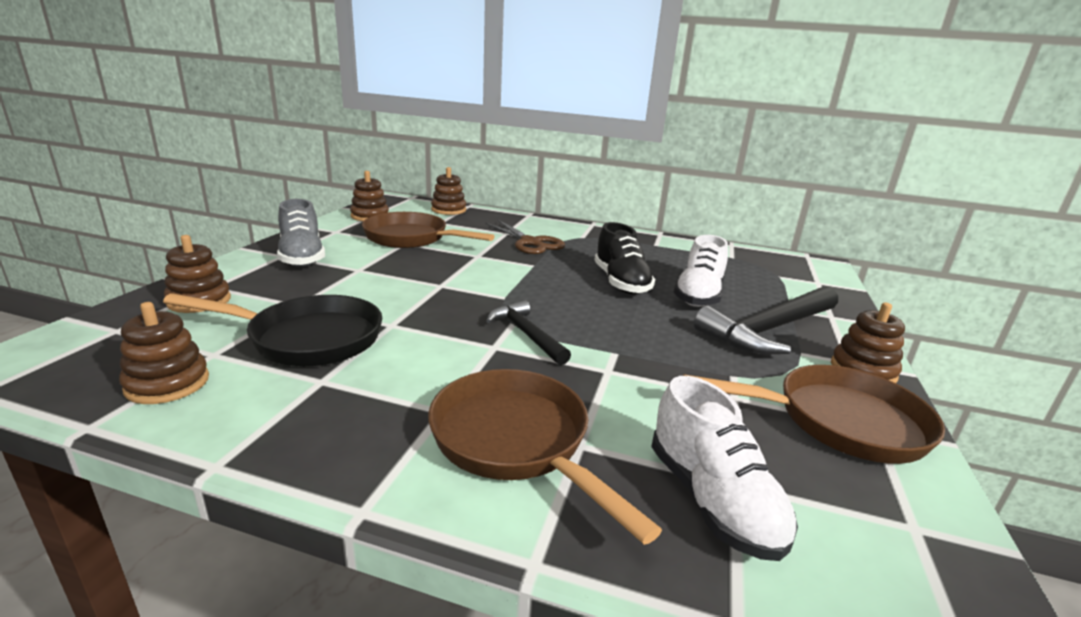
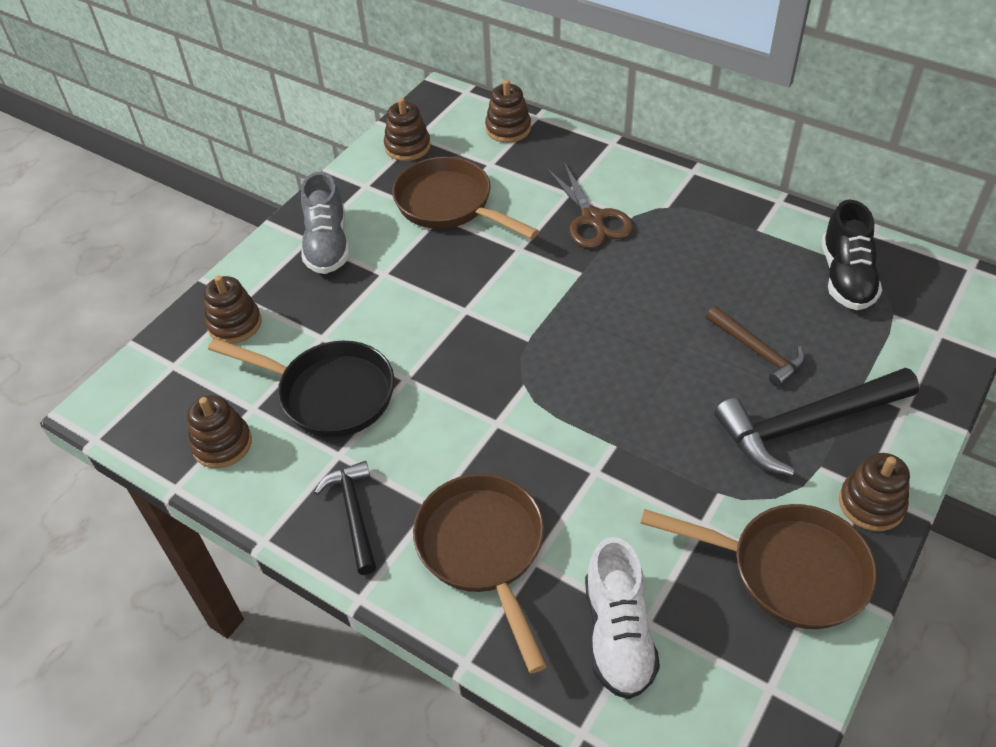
camera: 20 degrees right, 25 degrees up
(527, 334) = (534, 406): black hammer -> black hammer (354, 514)
(621, 283) = (673, 318): black shoe -> black shoe (846, 277)
(698, 296) = (757, 352): white shoe -> brown hammer

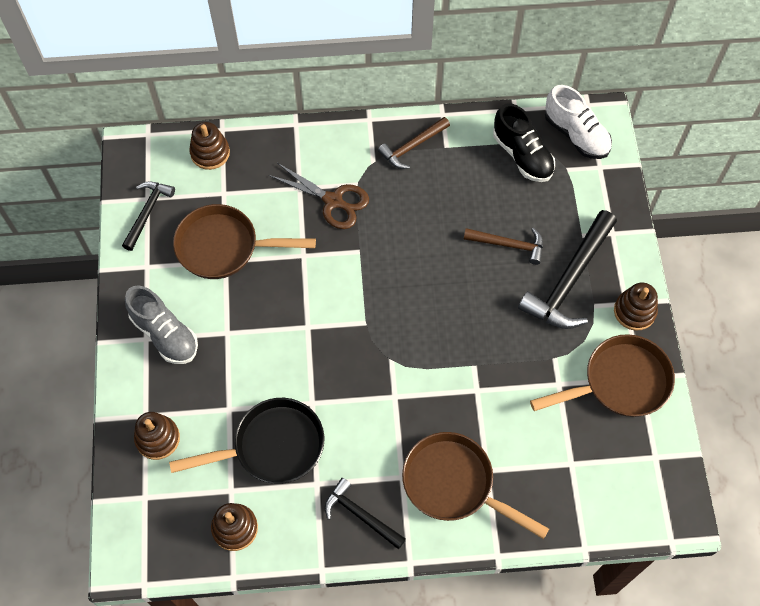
camera: 40 degrees left, 15 degrees up
(407, 147) = (148, 212): brown stacking toy -> black hammer
(618, 634) = (562, 481): white shoe -> white shoe (576, 135)
(720, 213) = (412, 146): none -> brown hammer

